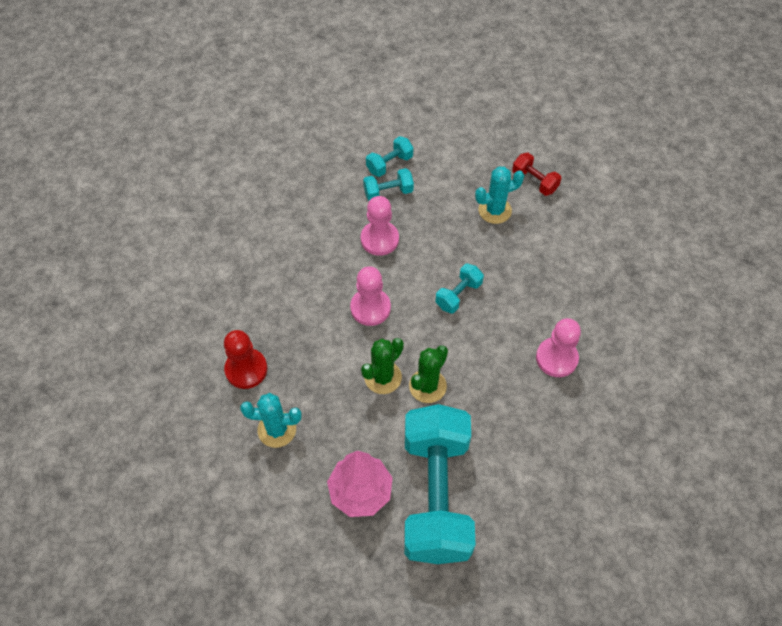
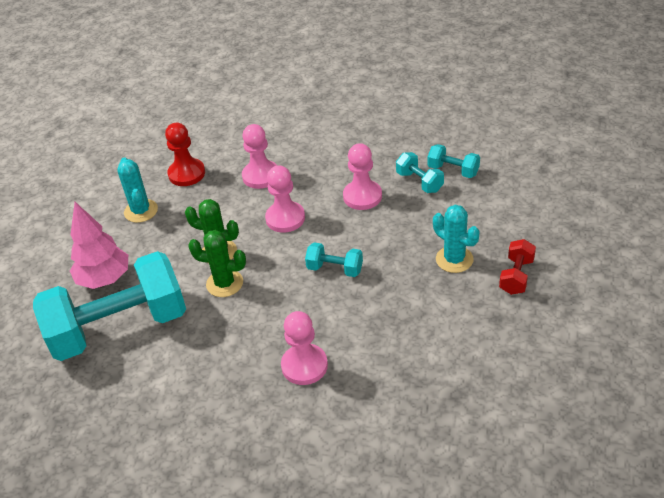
camera: 70 degrees right, 15 degrees down
(296, 306) = (261, 176): none -> pink pawn

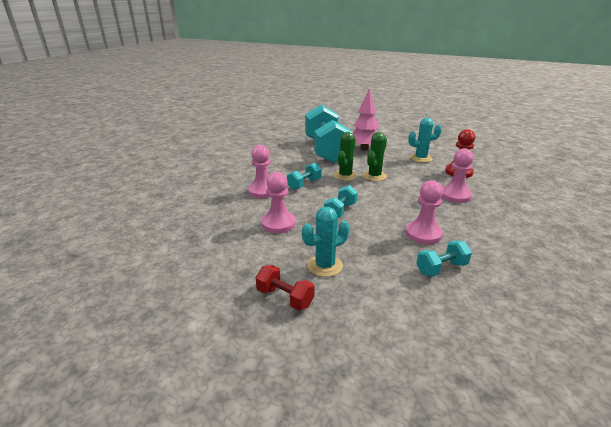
camera: 100 degrees right, 15 degrees down
(285, 218) = (402, 199): pink pawn -> pink pawn (278, 224)
(453, 170) = (460, 295): turquoise dumbbell -> turquoise dumbbell (304, 184)

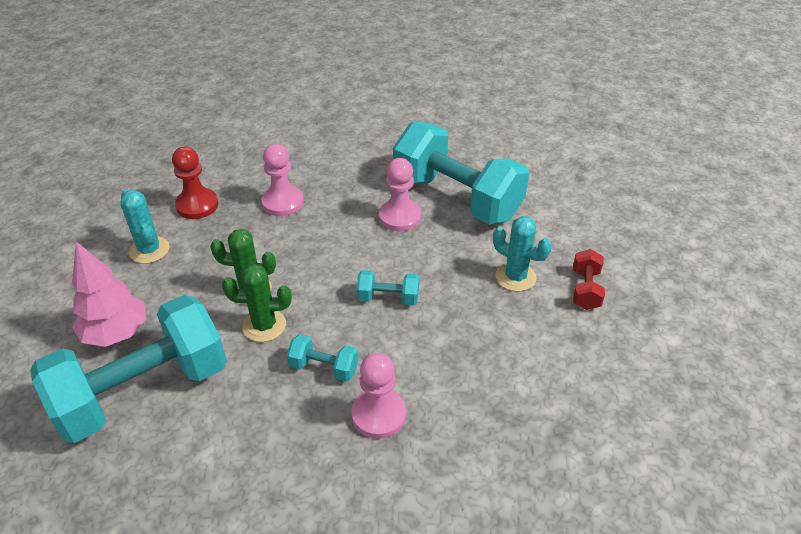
camera: 115 degrees left, 15 degrees up
(278, 224) = (463, 350): pink pawn -> none
(441, 268) = (457, 198): turquoise dumbbell -> turquoise dumbbell, size x2.42

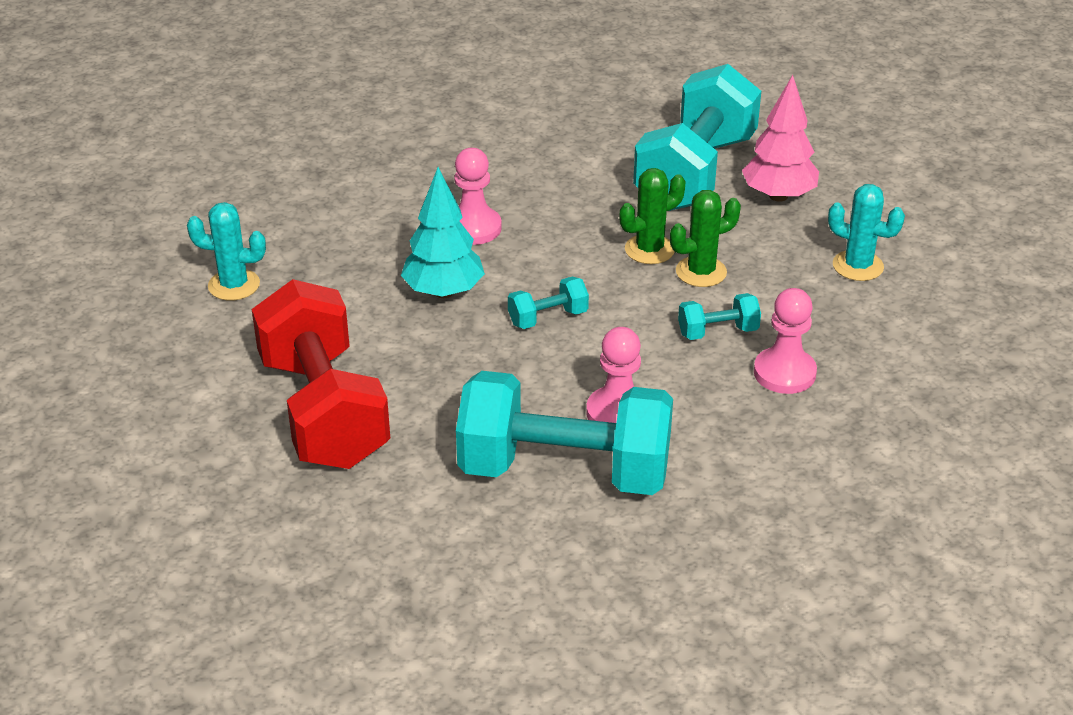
camera: 150 degrees right, 5 degrees down
(197, 205) = (880, 329): red pawn -> none
(324, 368) = (555, 240): turquoise dumbbell -> turquoise dumbbell (717, 332)
(447, 355) = (443, 292): none -> turquoise tree
(515, 277) = (417, 394): turquoise cactus -> turquoise cactus (234, 285)
(585, 289) = (323, 411): red dumbbell -> red dumbbell, size x2.42

